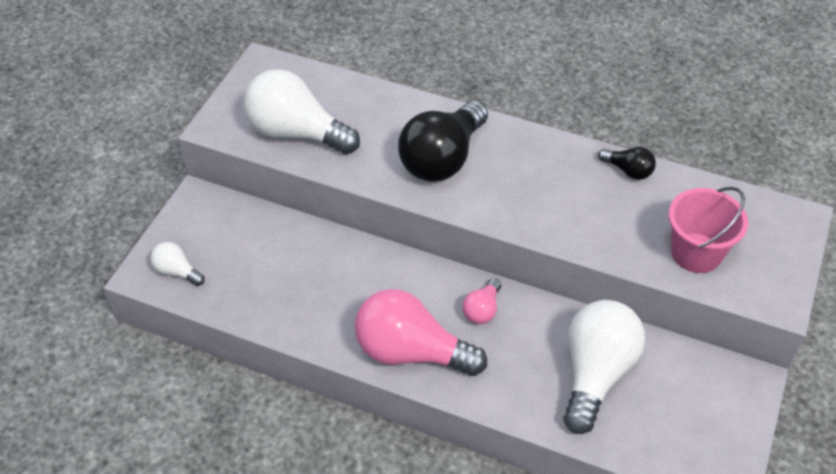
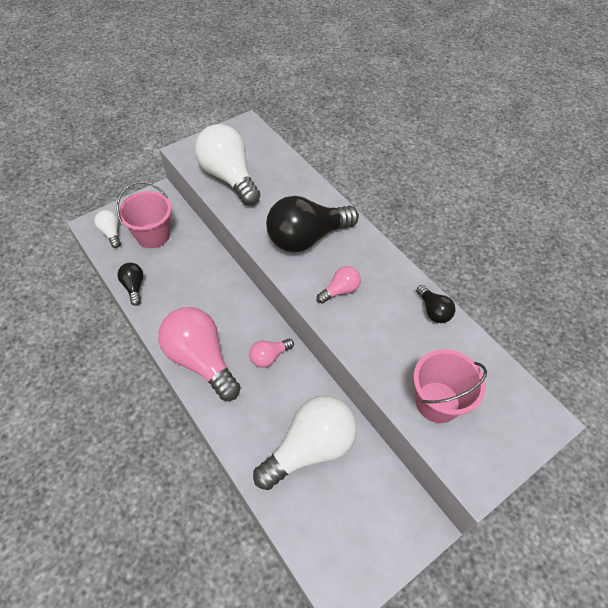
camera: 30 degrees right, 5 degrees up
(233, 249) = (153, 235): none -> pink bucket
(263, 317) = (134, 287): none -> black light bulb
(522, 196) = (340, 290): none -> pink light bulb

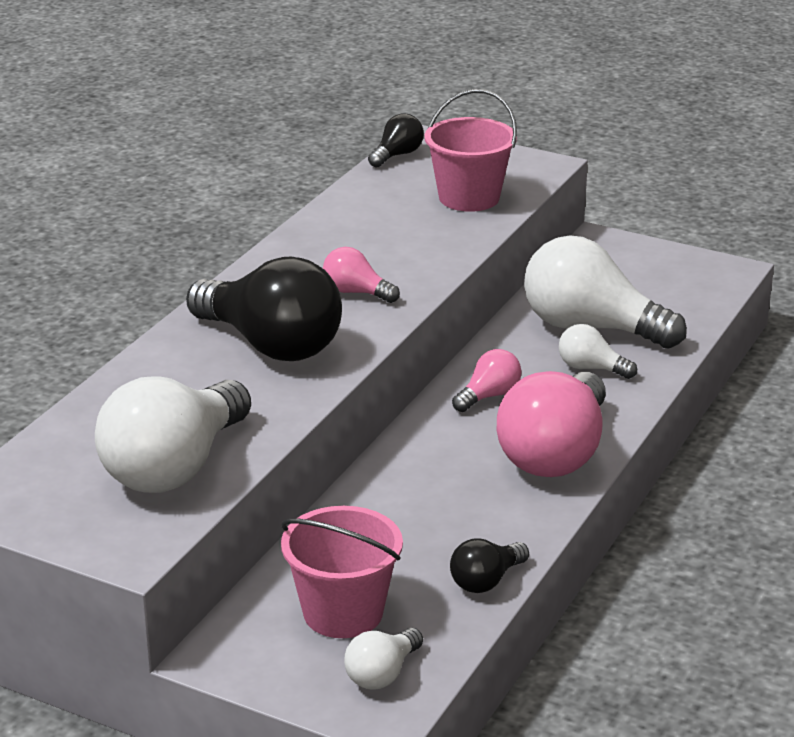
camera: 115 degrees left, 25 degrees down
(266, 422) = (591, 368): none -> white light bulb
(269, 357) = (489, 396): pink light bulb -> pink light bulb turned 75 degrees counterclockwise
(433, 311) = (327, 222): black light bulb -> black light bulb (397, 155)

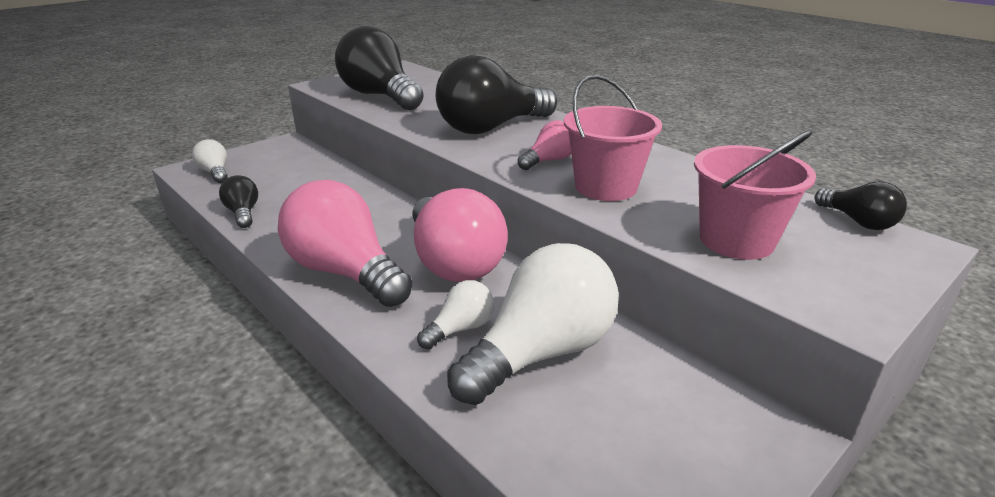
camera: 110 degrees right, 0 degrees up
(175, 467) = (380, 96): white light bulb -> black light bulb
(343, 612) = (275, 171): pink bucket -> pink bucket (605, 187)
(489, 396) = (454, 262): pink light bulb -> pink light bulb, size x2.12

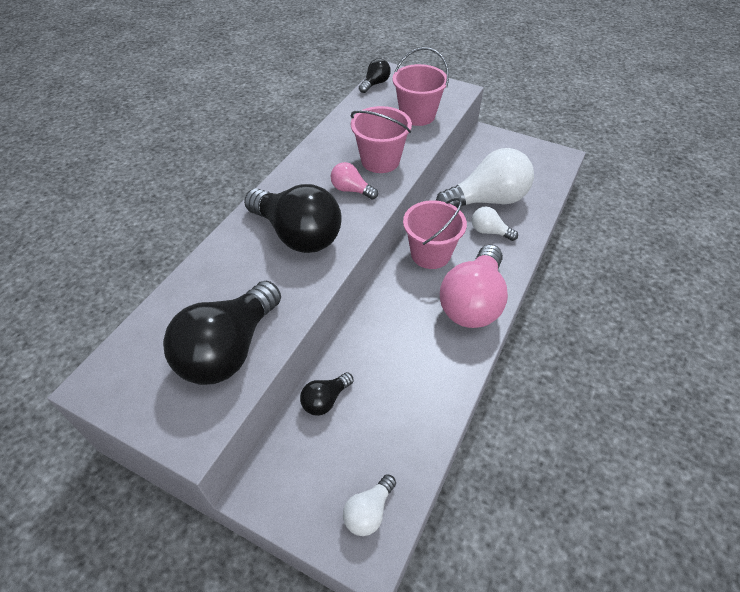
camera: 110 degrees left, 20 degrees up
(243, 213) = (435, 418): black light bulb -> black light bulb (325, 400)
(454, 262) = (430, 254): pink light bulb -> pink bucket
(540, 353) = (487, 200): white light bulb -> white light bulb turned 135 degrees clockwise

